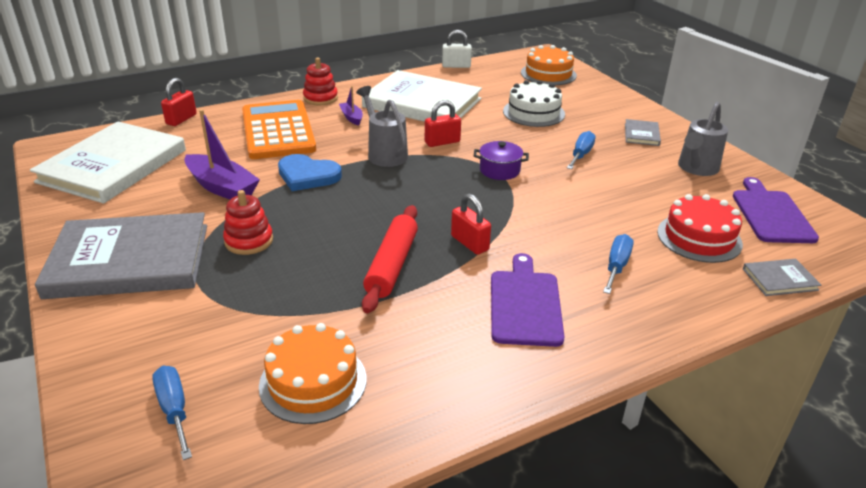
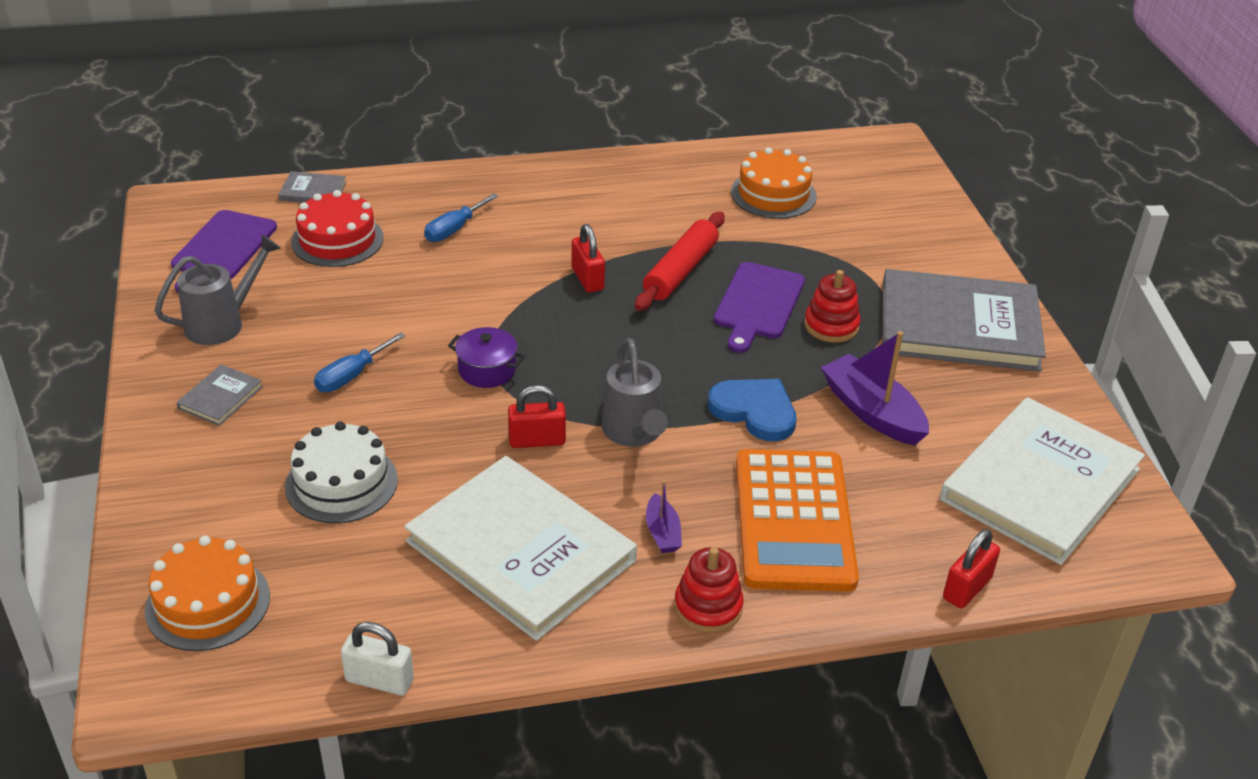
camera: 165 degrees left, 5 degrees up
(174, 410) = (879, 196): blue screwdriver -> none
(525, 304) = (570, 214): purple cutting board -> purple cutting board (758, 304)

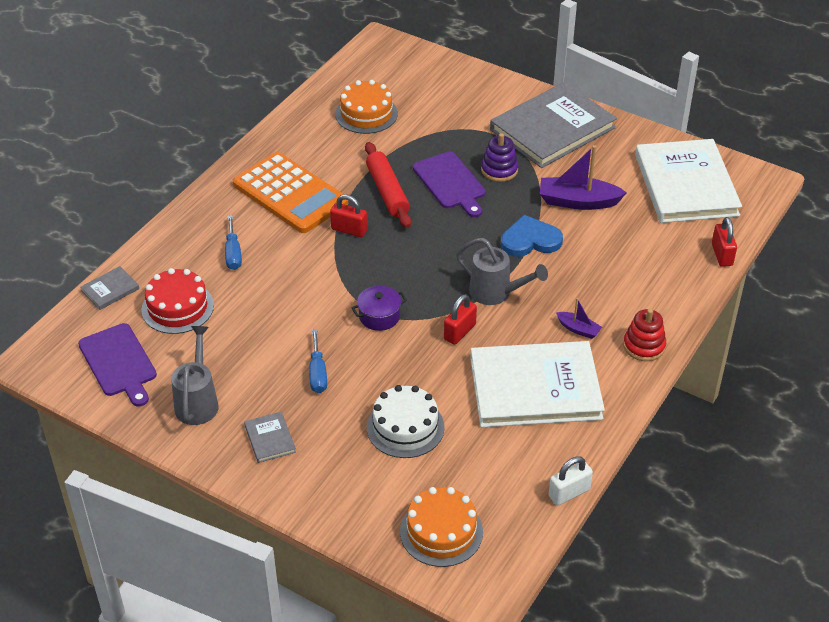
camera: 45 degrees left, 5 degrees up
(793, 520) = (620, 279): orange calculator -> orange calculator (290, 194)
(831, 326) = (499, 170): red stacking toy -> purple stacking toy

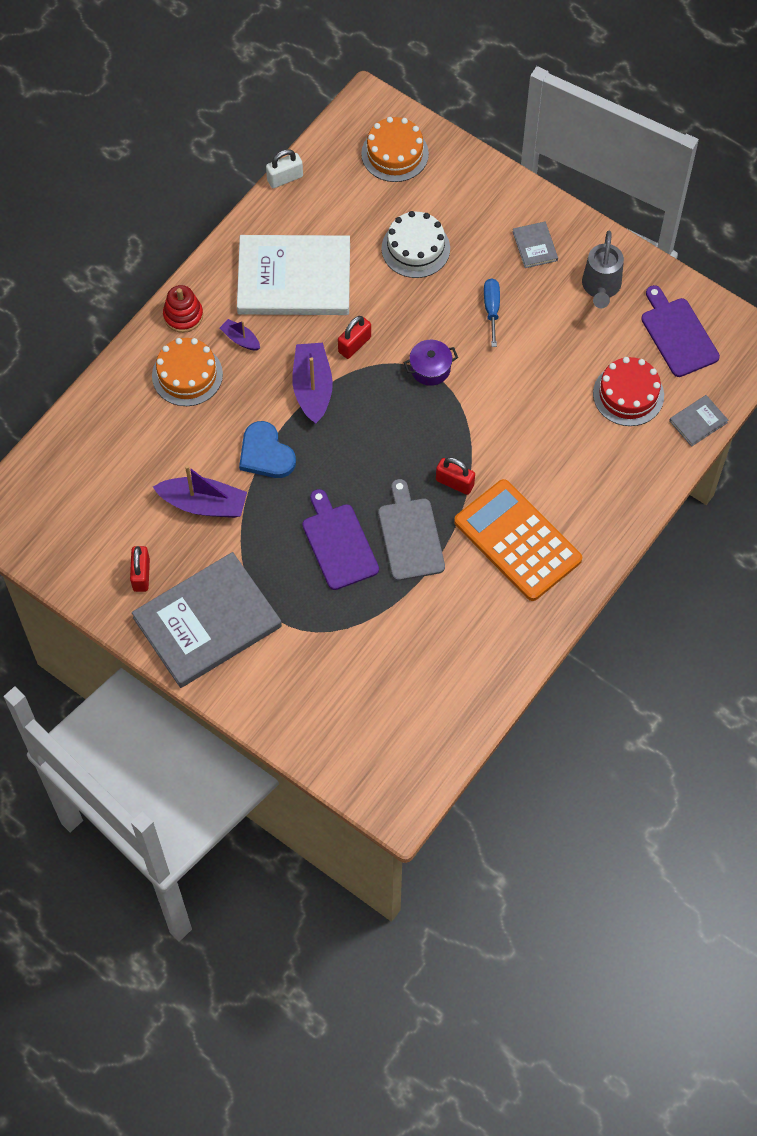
camera: 175 degrees left, 20 degrees up
(233, 253) = (576, 459): blue screwdriver -> none
(366, 114) = (425, 667): orange cake -> orange cake (187, 375)
(387, 191) = (410, 535): red rolling pin -> grey cutting board
(496, 293) = (312, 388): grey watering can -> purple boat
(499, 170) = (281, 559): purple stacking toy -> none
(530, 240) = (265, 453): blue heart -> blue heart turned 60 degrees clockwise
(686, 185) = (79, 519): white book -> none
(722, 255) = (73, 419): red padlock -> red padlock (141, 575)

